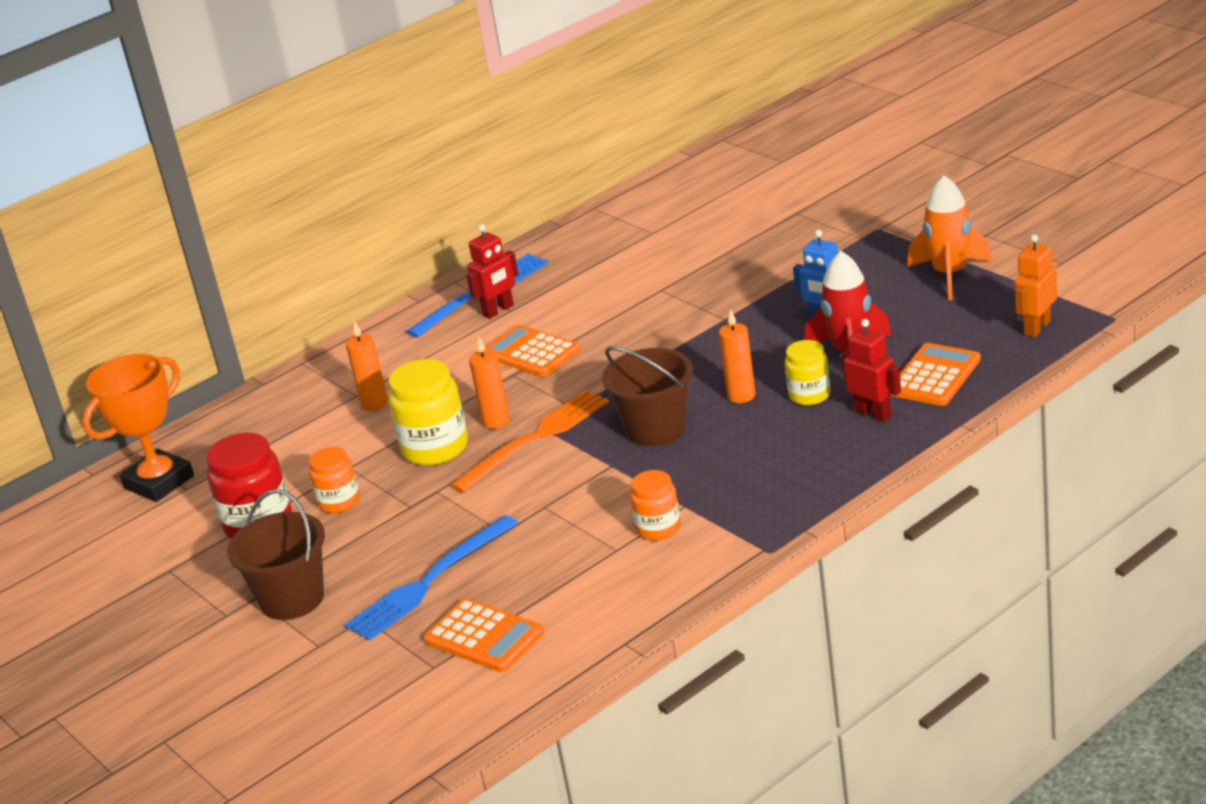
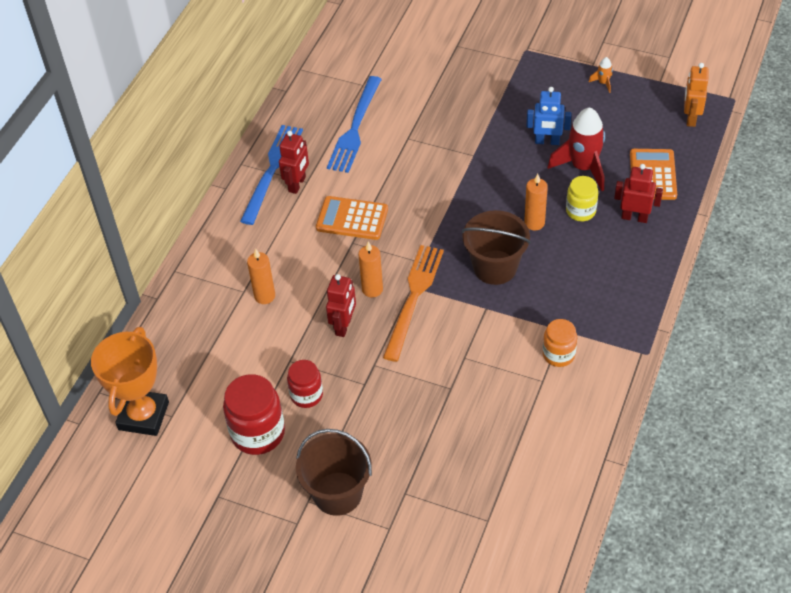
camera: 30 degrees left, 20 degrees up
(339, 502) = (306, 395): orange jar -> red jar
(429, 582) = (429, 447): blue fork -> blue fork (355, 128)
(435, 448) = (344, 326): yellow jar -> red robot
(484, 637) = (504, 483): orange calculator -> none
(949, 275) = (603, 83): orange rocket -> orange rocket, size x0.44

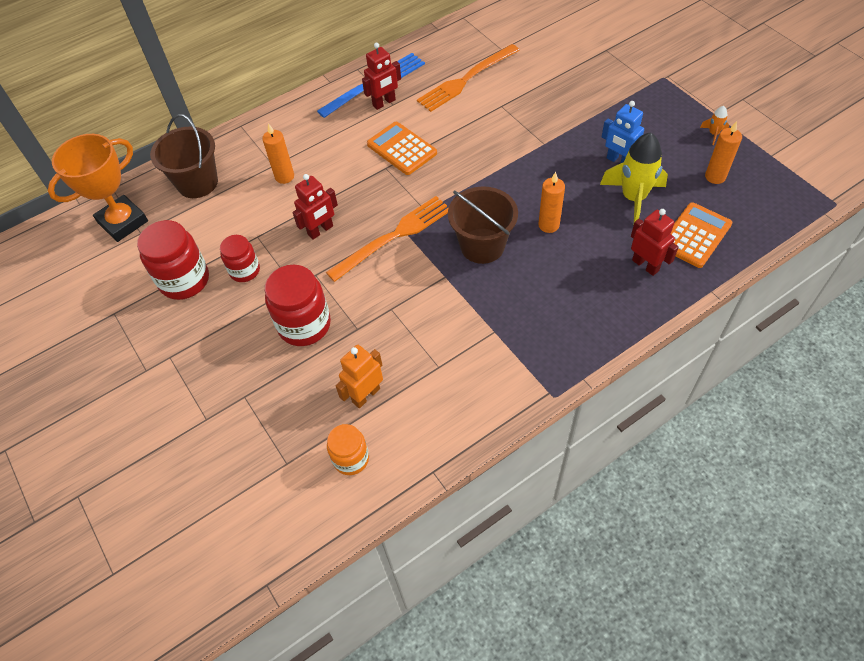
camera: 35 degrees right, 5 degrees up
(337, 493) = (195, 364): brown bucket -> brown bucket (197, 183)
(355, 128) = (466, 79): blue fork -> orange fork
(372, 289) = (368, 213): orange candle -> orange candle (715, 177)
(403, 410) = (304, 325): none -> red jar
(558, 354) = (472, 351): orange jar -> orange jar (351, 458)
(580, 211) = (599, 235): yellow jar -> none
(583, 167) = (633, 198): red rocket -> yellow rocket
(690, 118) = (775, 201): orange robot -> orange robot (365, 395)

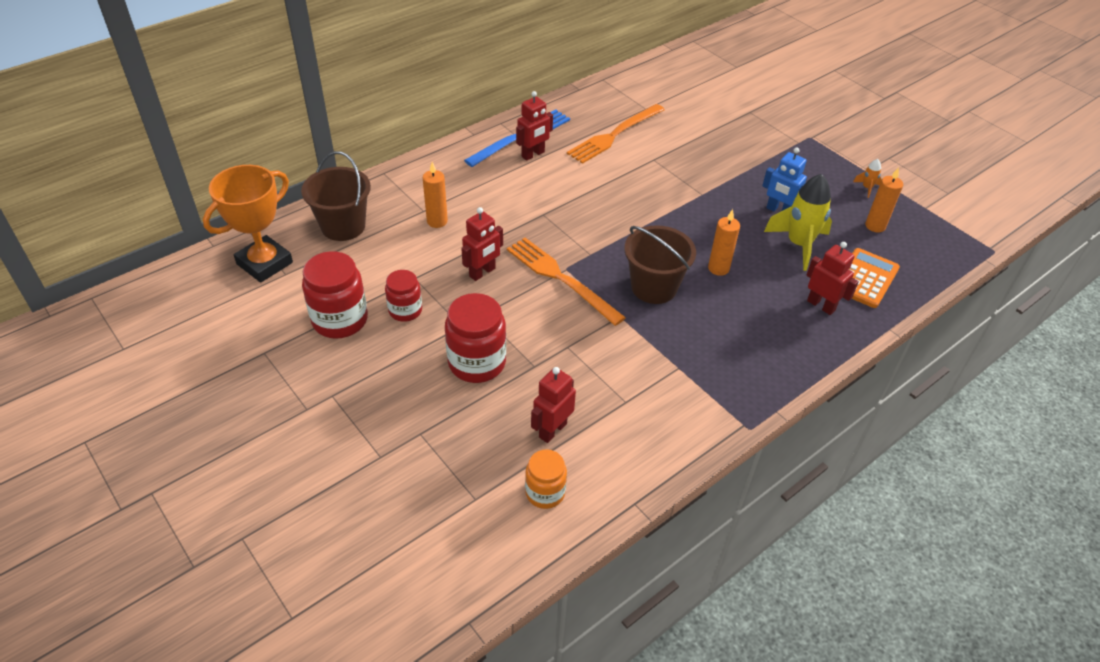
camera: 10 degrees left, 10 degrees down
(365, 395) = (552, 430): orange robot -> red robot
(394, 236) = (561, 278): orange fork -> orange fork turned 90 degrees counterclockwise
(401, 149) = (557, 197): orange calculator -> none

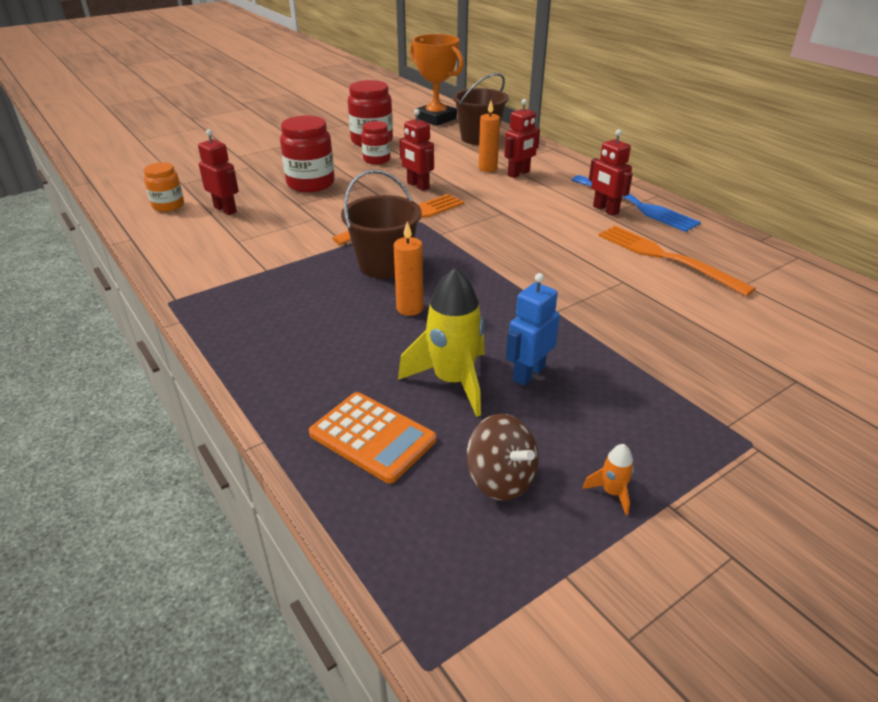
camera: 95 degrees right, 10 degrees down
(821, 305) = (327, 381): red robot -> red robot (519, 174)
(875, 226) = (501, 479): orange candle -> brown spinning top

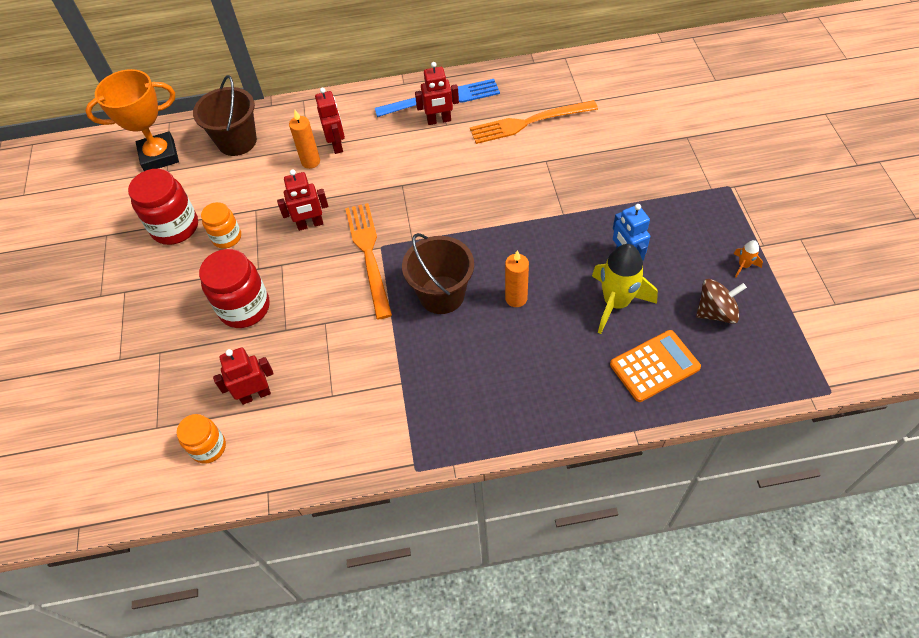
camera: 60 degrees left, 20 degrees up
(376, 160) = (227, 237): red jar -> orange jar

